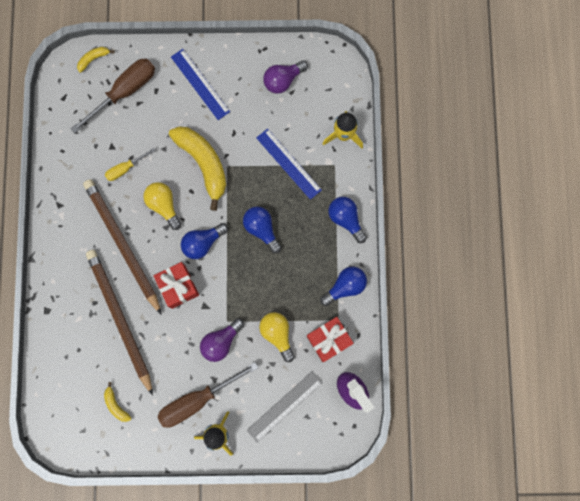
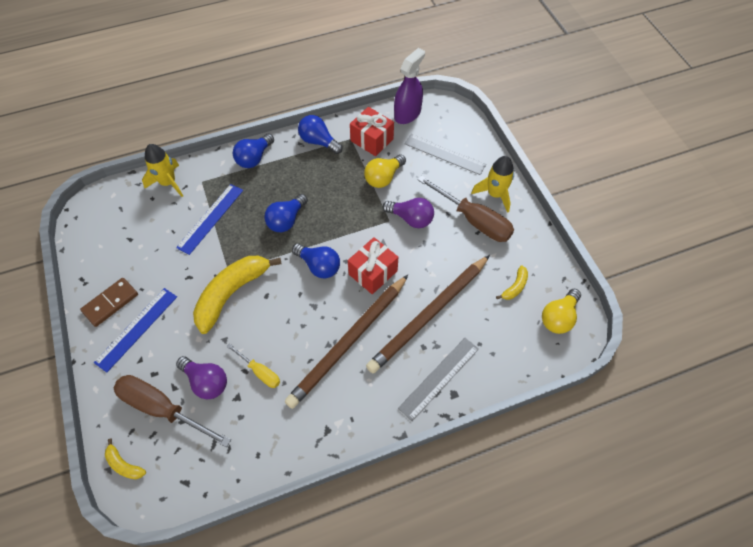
camera: 110 degrees left, 20 degrees down
(64, 304) = (439, 378): none -> grey ruler
(164, 205) = (290, 316): yellow light bulb -> yellow light bulb (558, 317)
(232, 68) = (110, 303): none -> brown domino
(283, 80) = (117, 250): purple light bulb -> purple light bulb (206, 382)

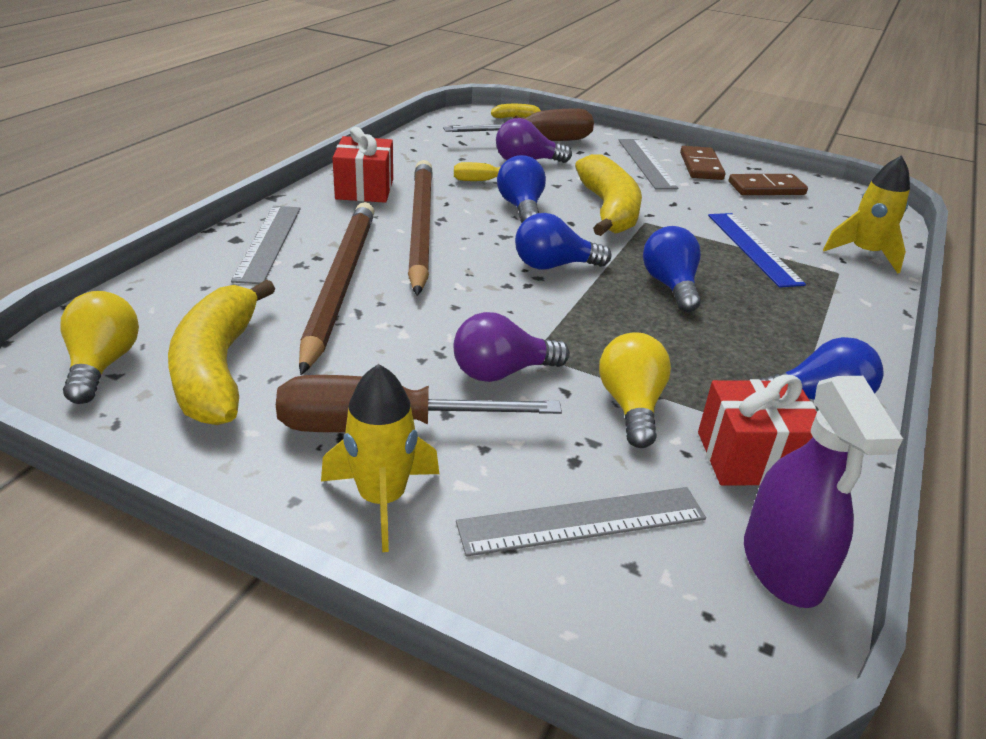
camera: 135 degrees right, 25 degrees down
(116, 256) = (766, 188): none -> brown domino
(137, 329) = (646, 163): blue ruler -> grey ruler
(254, 158) = (845, 326): blue light bulb -> blue light bulb (521, 208)
(373, 272) = (474, 289): red gift -> red gift (364, 189)
(515, 287) = (217, 368): yellow banana -> yellow banana, size x2.24

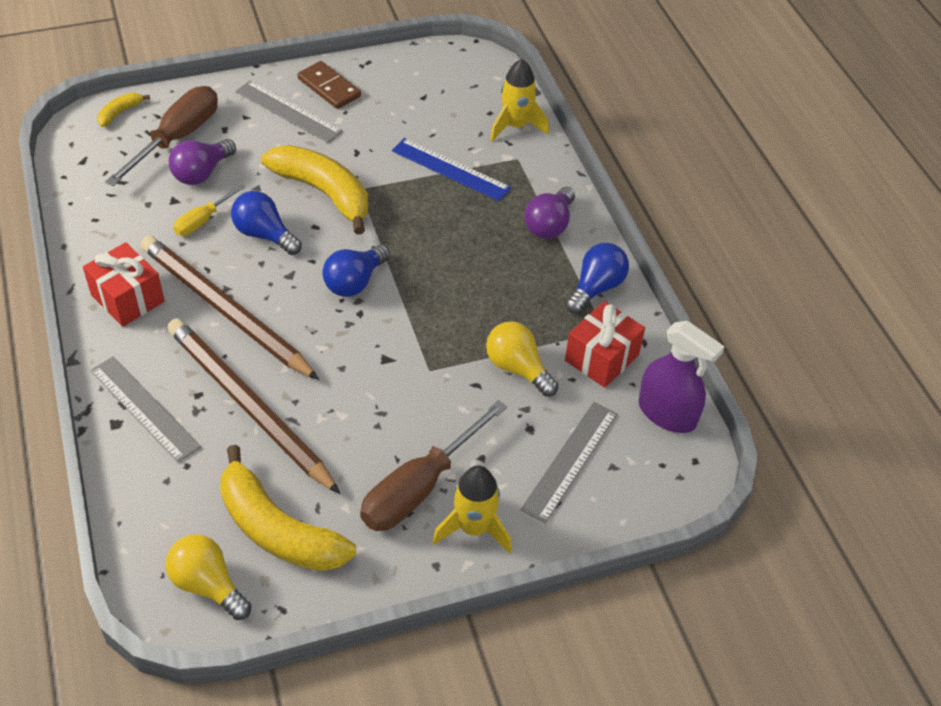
camera: 45 degrees left, 15 degrees up
(502, 372) = (430, 399): purple light bulb -> purple light bulb (549, 225)
(670, 286) = (440, 248): blue light bulb -> none
(766, 188) = (397, 87): brown domino -> none

